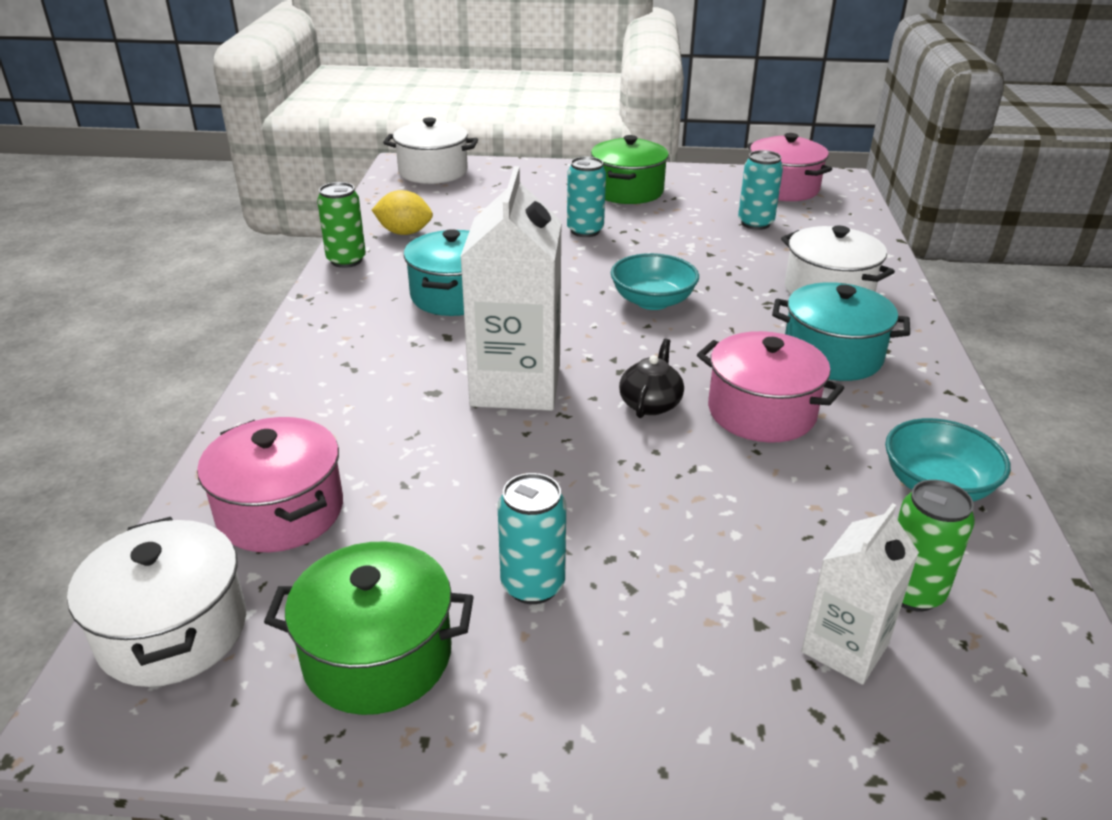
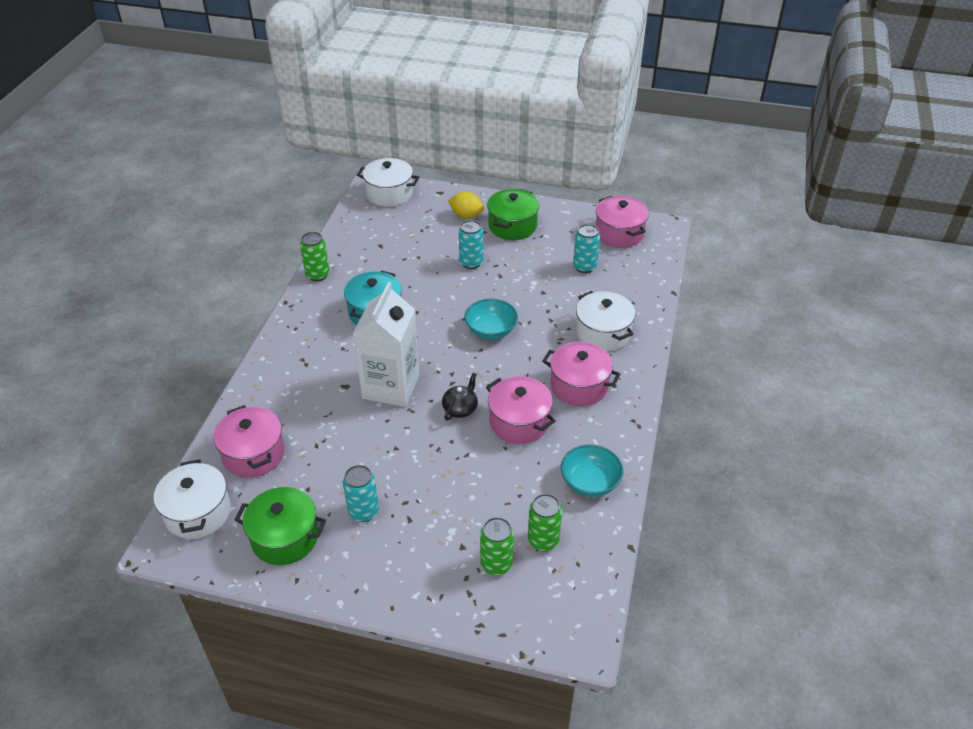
camera: 10 degrees right, 10 degrees up
(404, 233) = (357, 253): yellow lemon -> yellow lemon (466, 215)
(832, 355) = (579, 386): turquoise pot -> pink pot
(845, 648) = (496, 564): white carton -> green can

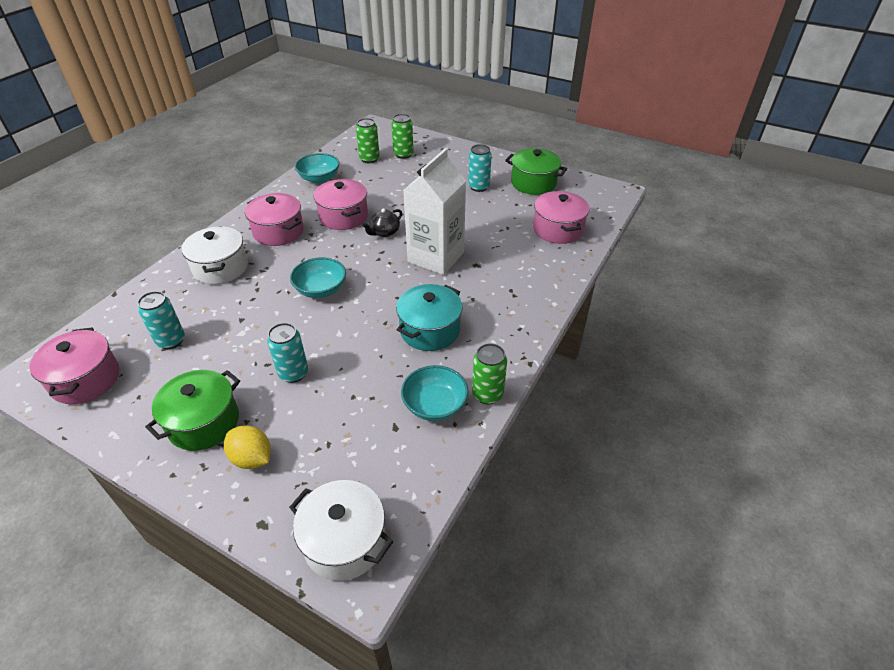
camera: 165 degrees left, 0 degrees up
(198, 513) = (596, 203): white pot -> none
(356, 262) = (435, 405): none -> turquoise bowl

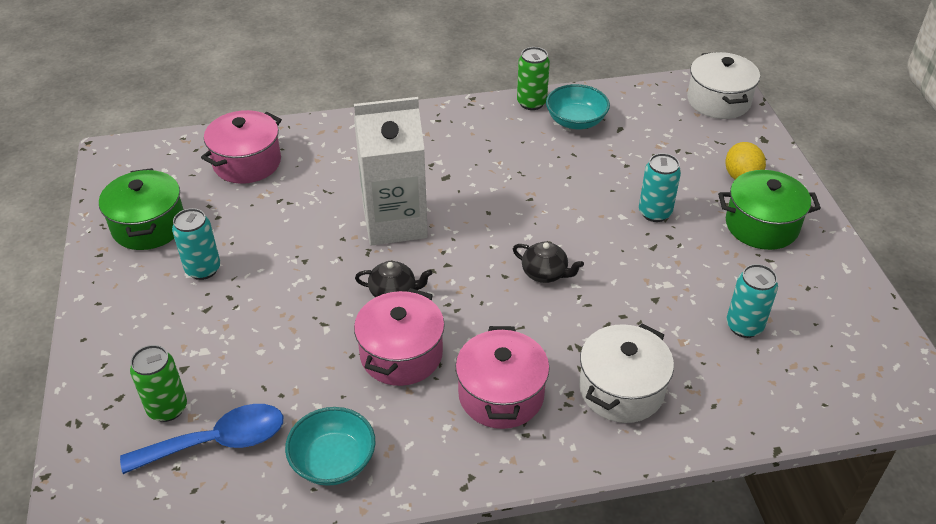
camera: 130 degrees left, 0 degrees up
(86, 380) = (854, 342): pink pot -> none
(321, 289) = (545, 273): turquoise bowl -> black teapot
(369, 159) = (218, 442): green can -> blue spoon
(430, 330) = (504, 166): turquoise pot -> none

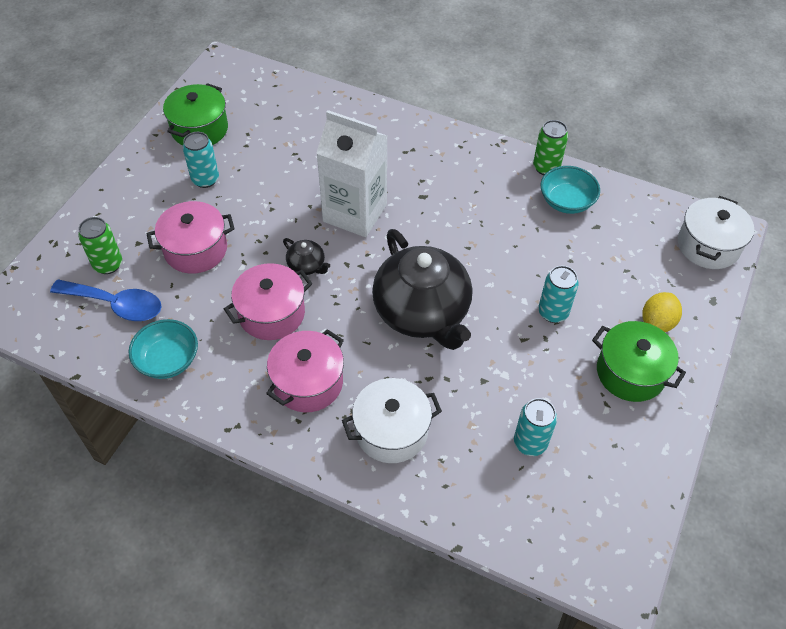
camera: 35 degrees right, 10 degrees up
(247, 162) = (298, 113): pink pot -> pink pot (196, 249)
(545, 273) = (422, 312): black teapot -> black teapot, size x2.44

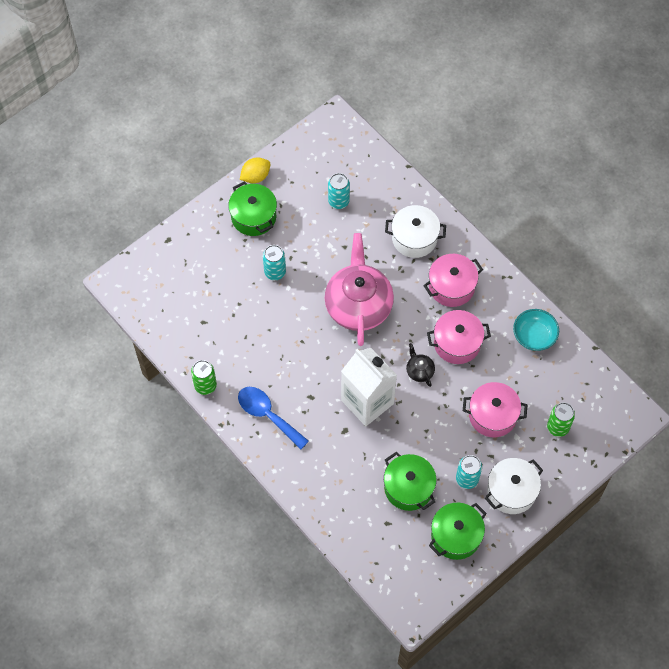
camera: 155 degrees left, 10 degrees up
(116, 305) = (558, 391): blue spoon -> blue spoon (267, 415)
(268, 152) = (408, 488): none -> green pot
(422, 312) = (358, 305): black teapot -> pink teapot
(566, 201) = (210, 350): turquoise bowl -> none
(657, 322) = (214, 240): yellow lemon -> yellow lemon (255, 176)
(708, 245) = (139, 277): white pot -> white pot (511, 491)

